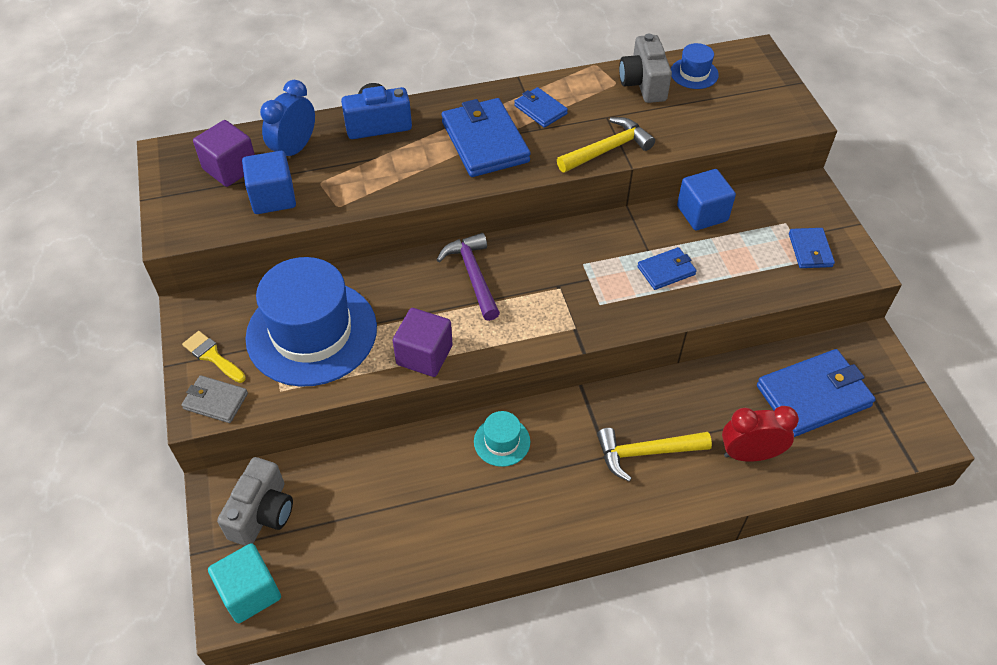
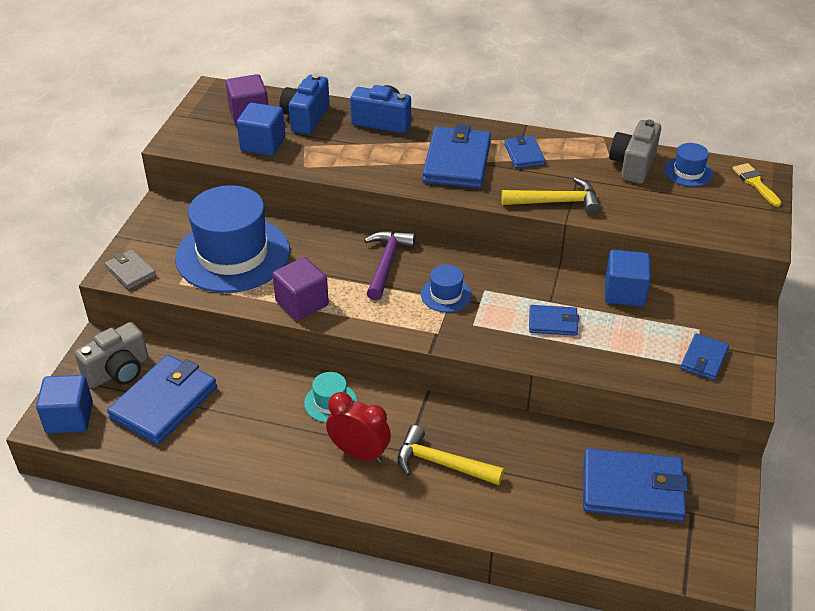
camera: 30 degrees right, 10 degrees down
(212, 356) = (152, 242): yellow brush -> yellow brush (755, 183)
(250, 592) = (69, 418): turquoise cube -> blue cube
(294, 149) = (305, 118): blue clock -> blue camera
(338, 524) = (164, 402): none -> blue wallet
(553, 284) = (446, 295): none -> blue hat
(749, 454) = (532, 506): red clock -> red clock (359, 453)

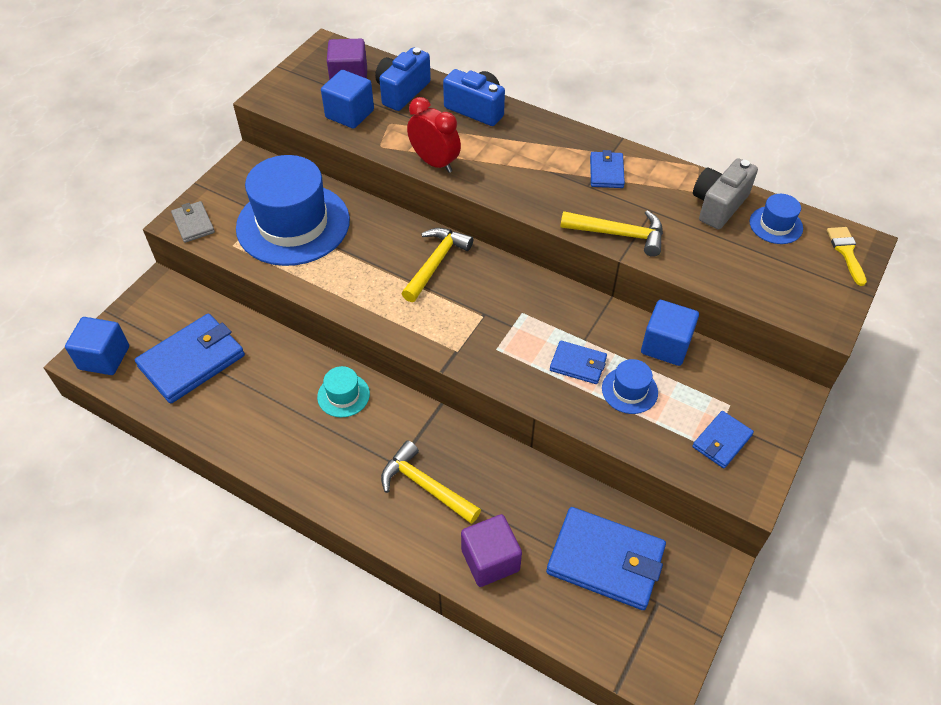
camera: 15 degrees right, 10 degrees up
(118, 371) = (163, 319): grey camera -> none
(302, 303) = (338, 290): purple cube -> purple cube (490, 560)
(359, 453) = (351, 456): red clock -> red clock (434, 162)
(386, 264) = (436, 263): purple hammer -> yellow hammer
(446, 295) = (481, 310): blue hat -> blue hat (629, 390)
(457, 161) = (534, 168): blue wallet -> none

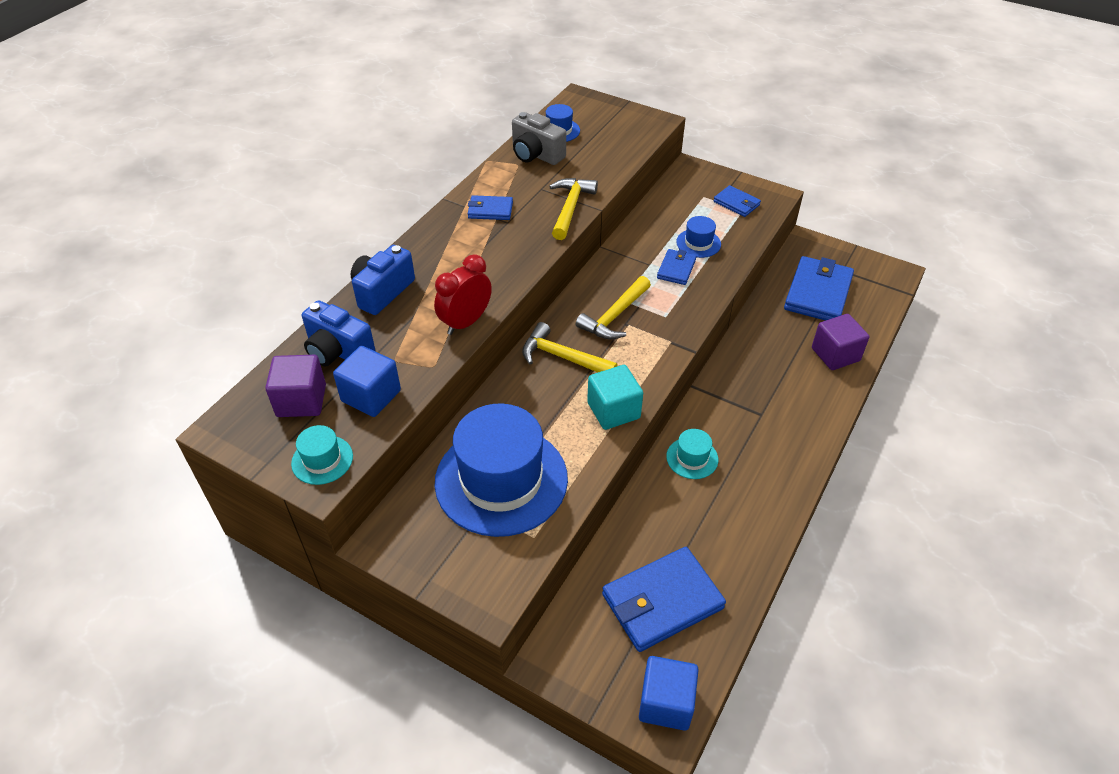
camera: 90 degrees left, 5 degrees down
(192, 361) = (662, 601): blue wallet -> blue wallet turned 75 degrees counterclockwise
(193, 224) = (495, 585): grey wallet -> none
(287, 96) = (322, 460): none -> turquoise hat
(363, 300) = (613, 410): none -> turquoise cube
(425, 486) = (778, 394): yellow hammer -> yellow hammer (614, 316)
(665, 345) = (651, 221): blue cube -> none
(846, 252) = (587, 104): yellow brush -> none

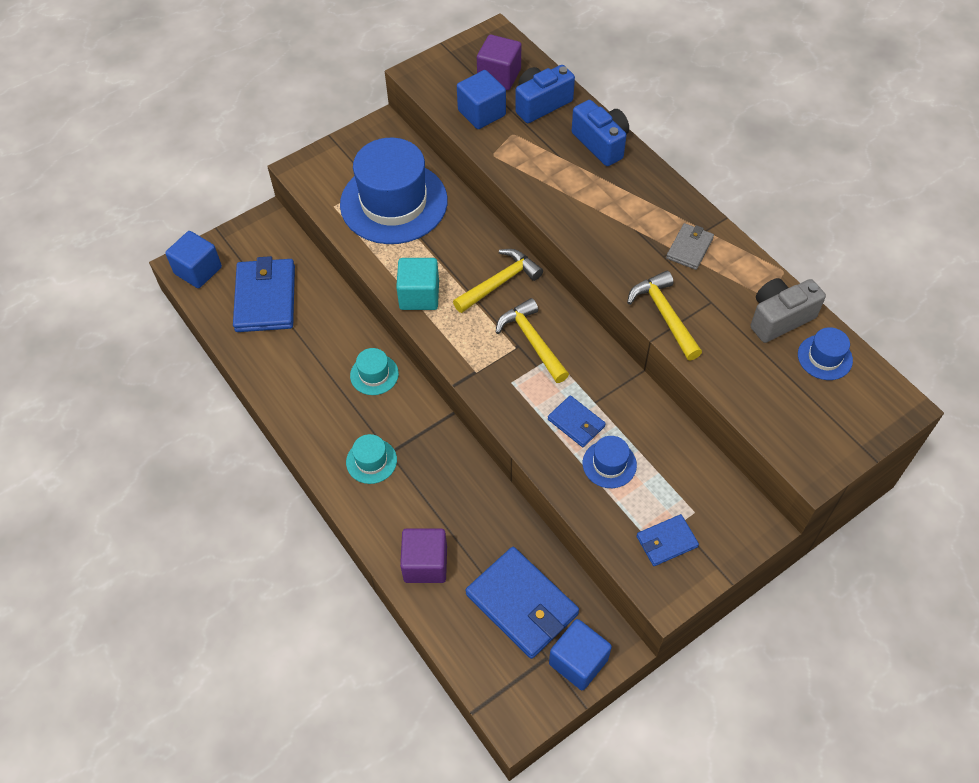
camera: 115 degrees right, 10 degrees up
(322, 460) = (435, 77): turquoise hat -> turquoise hat (371, 461)
(465, 322) = (533, 187): red clock -> none
(490, 210) = (689, 248): blue wallet -> grey wallet
(570, 208) = (664, 315): yellow hammer -> yellow hammer turned 150 degrees counterclockwise
(831, 255) = (578, 661): none -> blue cube

